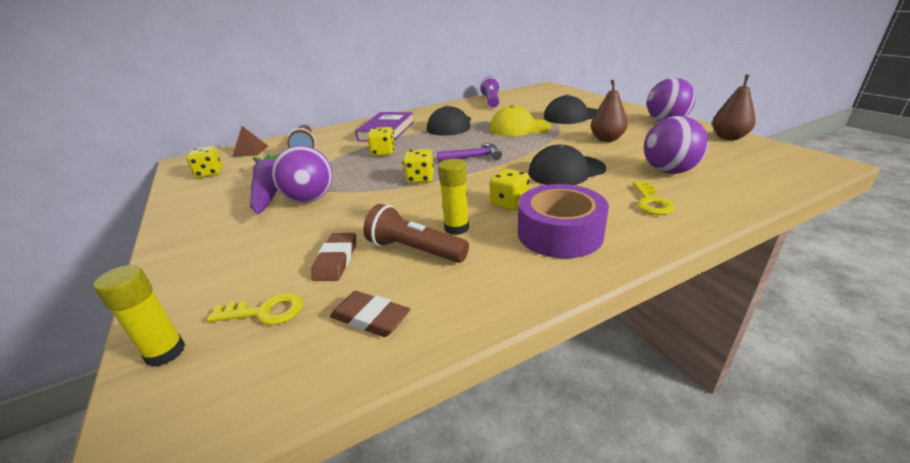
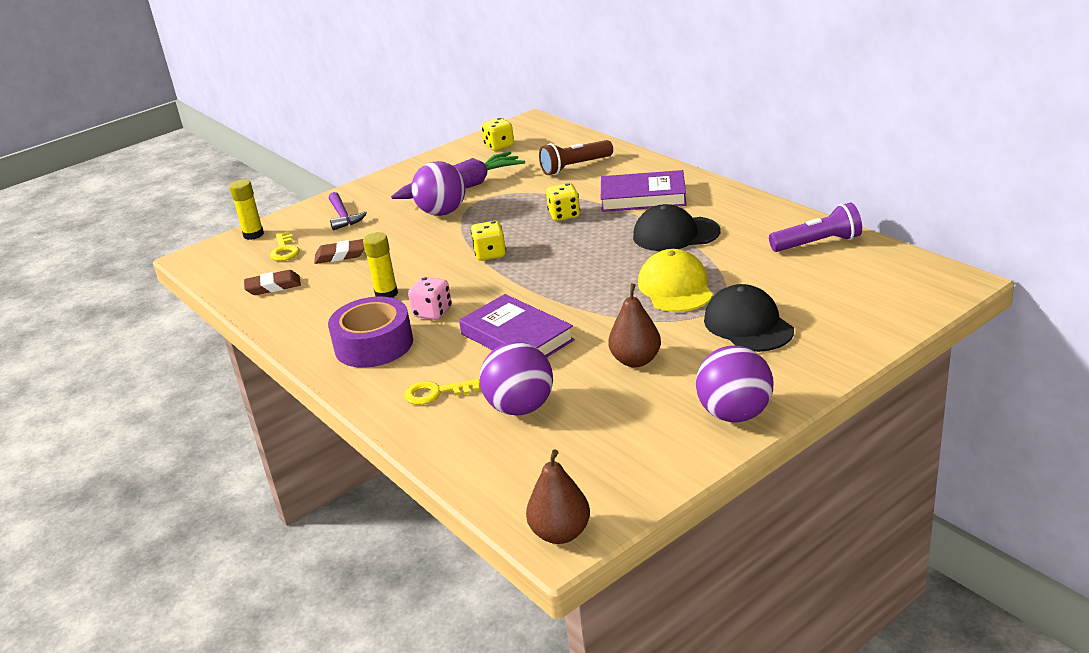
camera: 80 degrees right, 0 degrees up
(250, 151) = (561, 141): brown pyramid -> none
(370, 318) = (273, 286): brown eraser -> brown eraser turned 60 degrees clockwise
(414, 250) = (352, 283): brown flashlight -> none
(473, 157) = (555, 273): purple hammer -> purple hammer (343, 217)
(509, 203) = (432, 312): yellow dice -> pink dice
(566, 171) = (517, 337): black cap -> purple book
(728, 137) = (661, 469): brown pear -> brown pear (560, 533)

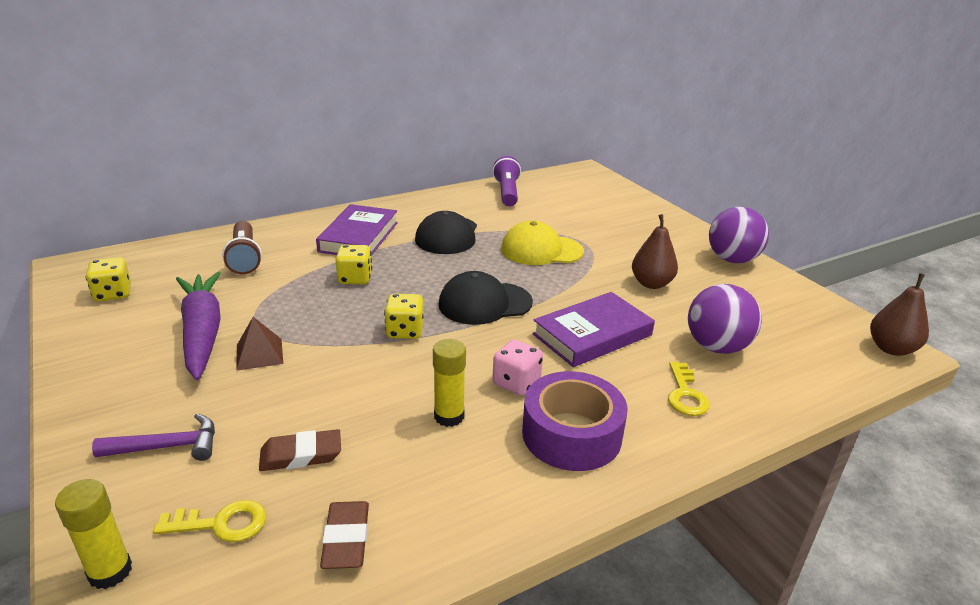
camera: 85 degrees left, 0 degrees up
(340, 255) = (301, 455): brown eraser -> brown eraser turned 75 degrees clockwise
(442, 212) = (259, 354): purple ball -> brown pyramid
(748, 325) = (613, 235): black cap -> black cap (485, 303)

